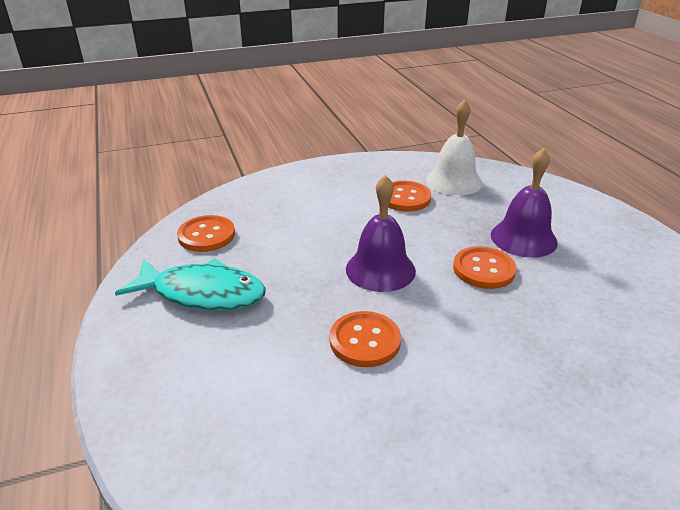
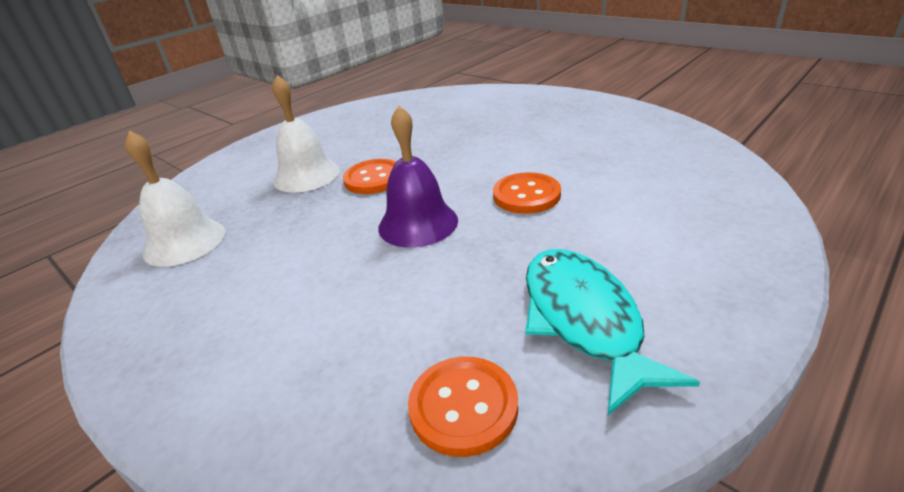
camera: 115 degrees left, 0 degrees up
(405, 198) = (245, 261): orange button -> none
(523, 238) = (306, 175): purple bell -> white bell

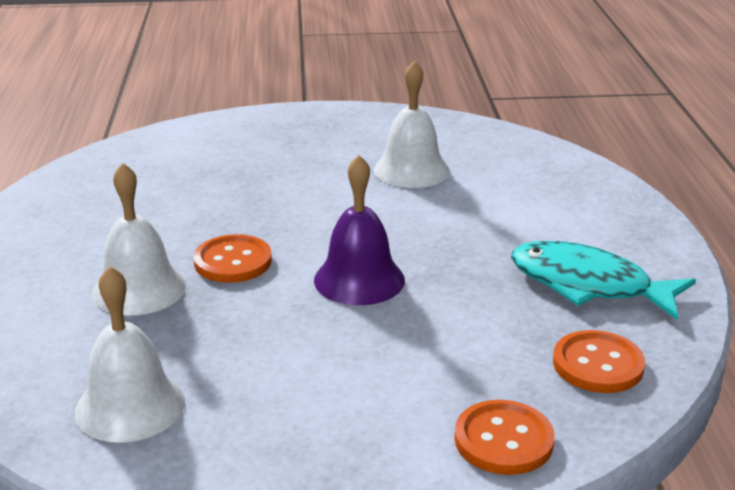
camera: 50 degrees left, 5 degrees down
(526, 195) = (413, 220): orange button -> orange button (503, 440)
(588, 157) = (411, 170): none -> white bell

